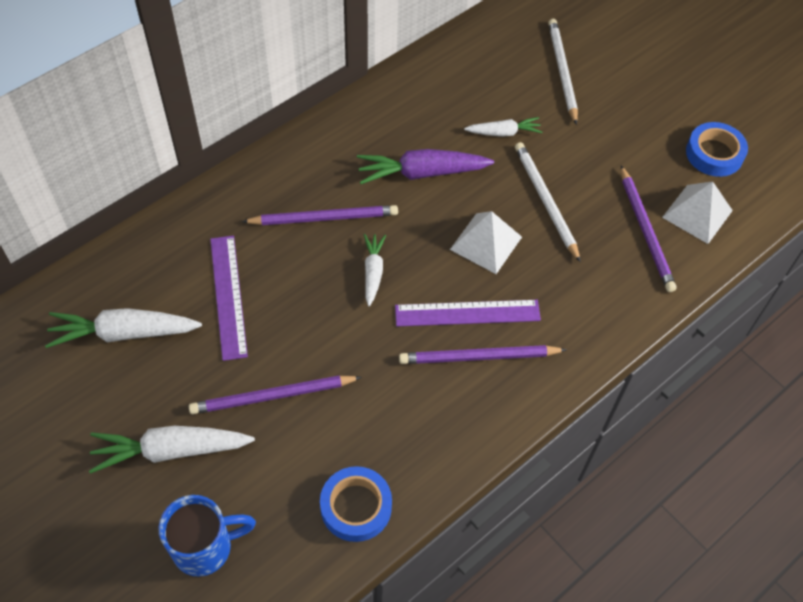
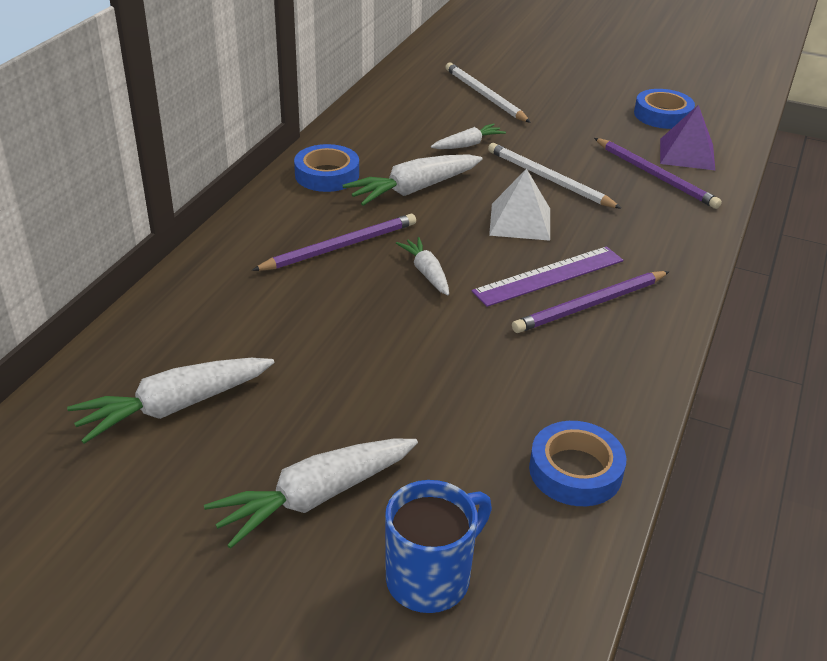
camera: 25 degrees left, 20 degrees down
(228, 296) = (281, 337): purple ruler -> none
(272, 396) = (400, 406): purple pencil -> none
(362, 130) = (327, 175): none -> blue tape
(422, 173) = (414, 189): purple carrot -> white carrot
(697, 214) = (687, 154): white pyramid -> purple pyramid

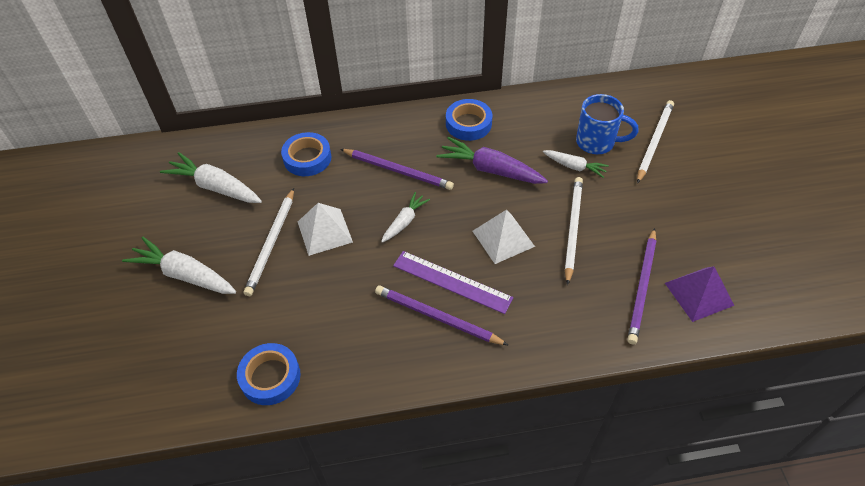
camera: 60 degrees right, 15 degrees up
(347, 390) = (271, 243): none -> white pencil
(376, 338) = (324, 232): none -> white pyramid
(414, 189) = (490, 169): white carrot -> purple carrot
(431, 578) = (155, 349): blue mug -> blue mug (597, 142)
(662, 115) = (748, 254): blue tape -> blue tape (307, 158)

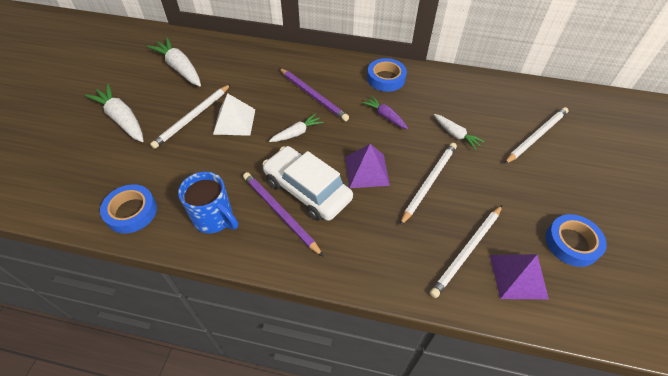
camera: 20 degrees right, 0 degrees up
(307, 158) = (253, 68): blue tape -> blue tape (572, 243)
(452, 282) = (307, 190): purple ruler -> white car
(490, 169) = (385, 116): purple carrot -> purple carrot, size x0.59
(503, 238) = (367, 171): white pyramid -> purple pyramid
(597, 142) = (484, 122): blue mug -> blue mug (214, 218)
(642, 287) = (467, 251): purple pencil -> white pencil

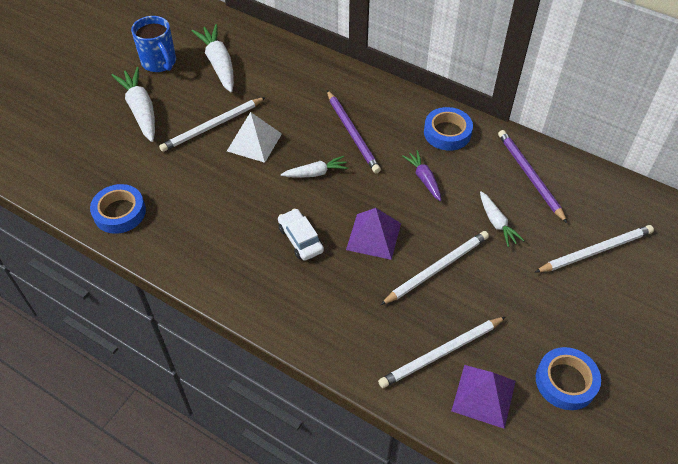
camera: 20 degrees right, 0 degrees up
(214, 218) = (196, 242): blue mug -> blue mug (159, 63)
(280, 213) = (262, 255): purple pencil -> purple pencil (529, 176)
(307, 190) = (300, 239): white car -> white car, size x0.57

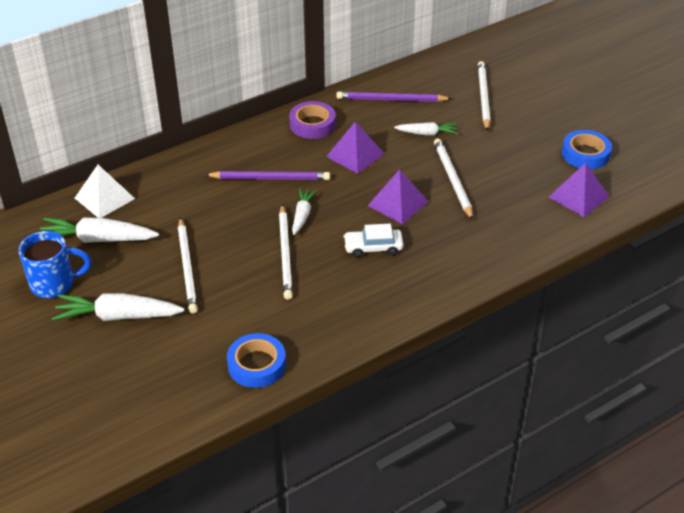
camera: 65 degrees left, 10 degrees down
(254, 142) = (232, 244): white pyramid -> white pyramid (104, 198)
(424, 179) = (355, 155): purple carrot -> purple pyramid
(441, 353) = (532, 205): white pencil -> white pencil (285, 254)
(447, 133) = (312, 124): blue tape -> purple tape

